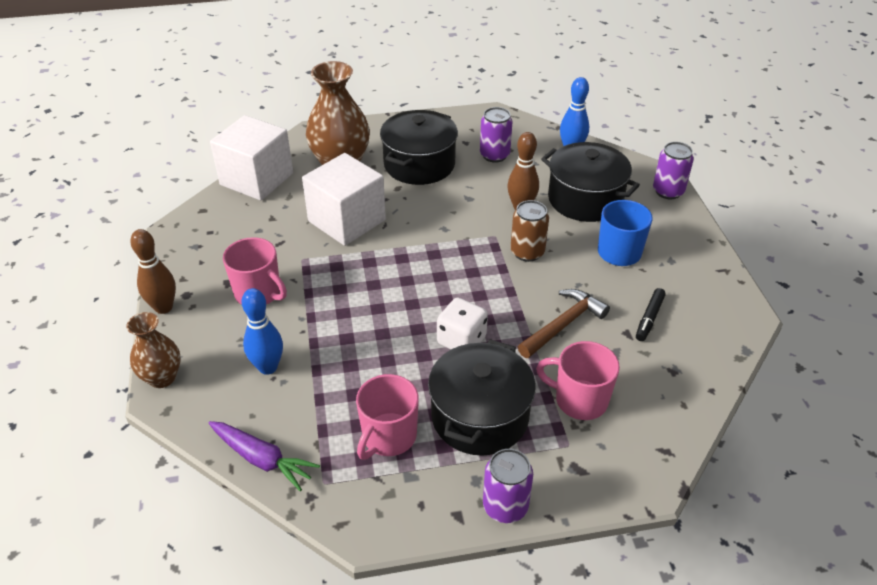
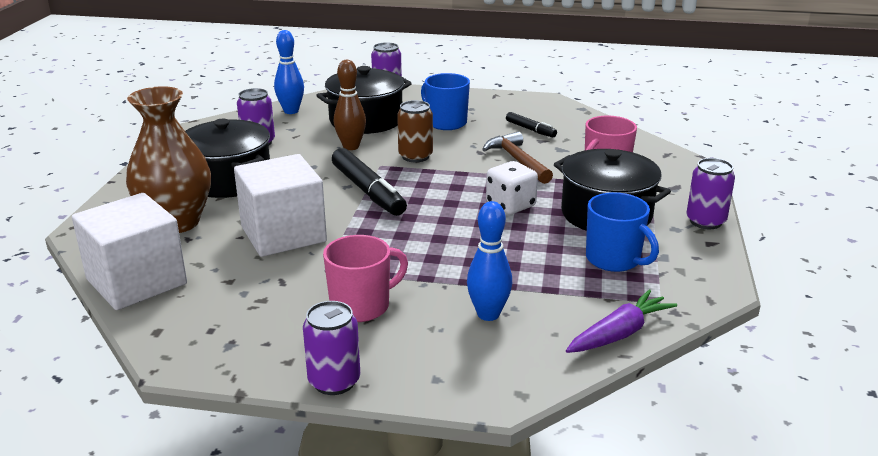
camera: 70 degrees left, 15 degrees down
(162, 378) = (465, 393): brown vase -> none
(163, 307) = (334, 381): brown bowling pin -> purple can
(388, 437) = (614, 260): pink mug -> blue mug
(441, 243) = (368, 191): none -> black marker

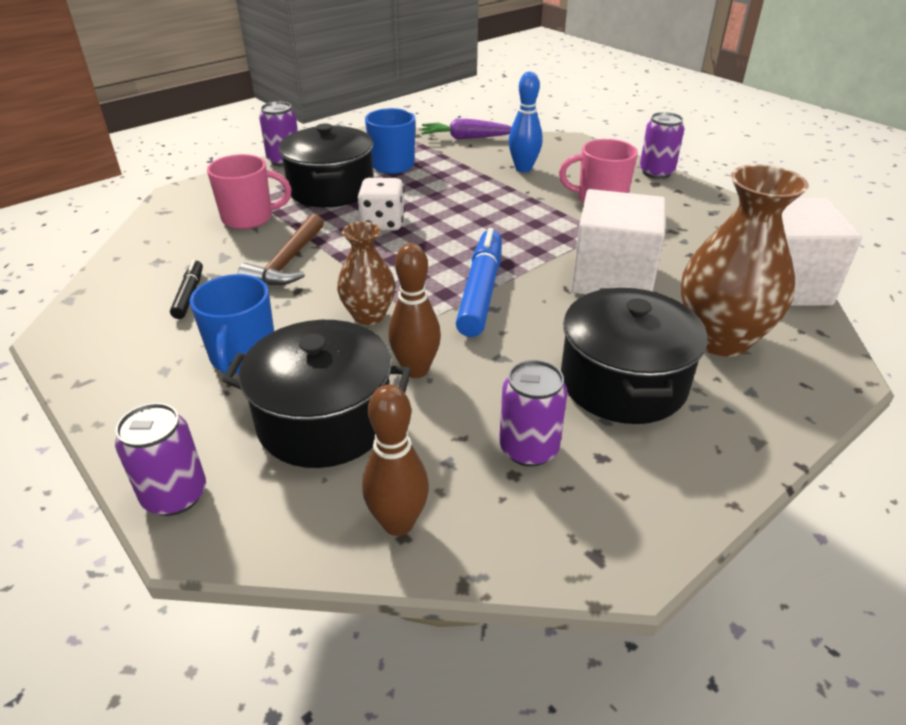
camera: 140 degrees left, 10 degrees up
(291, 111) = (398, 523): blue bowling pin -> brown bowling pin
(368, 191) = (480, 291): black marker -> blue marker
(415, 156) = (369, 315): brown can -> brown vase

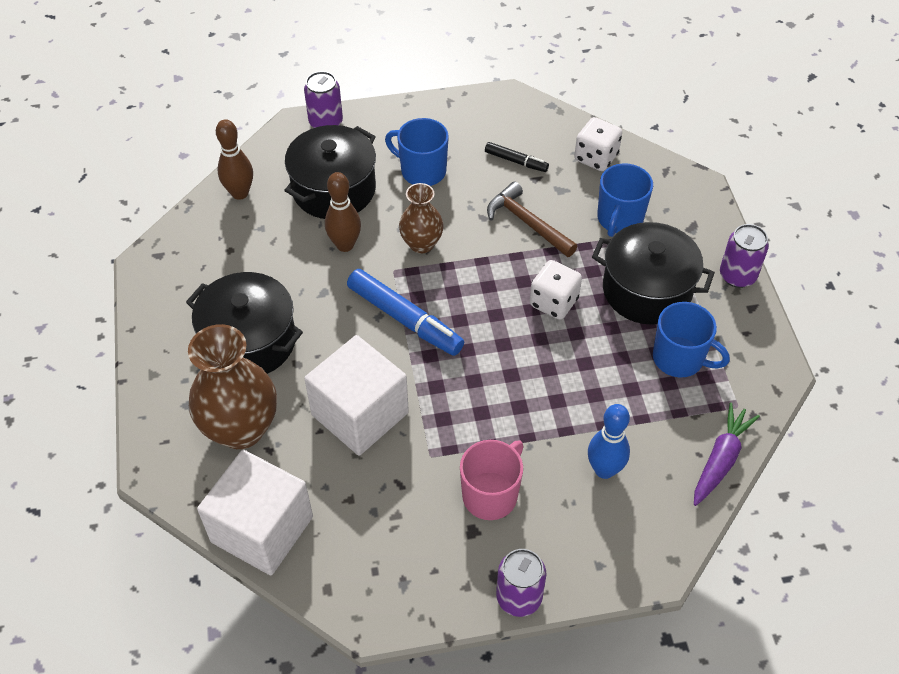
camera: 120 degrees right, 15 degrees up
(159, 249) = (596, 157): none -> white dice
(249, 218) = (619, 219): pink mug -> blue mug
(528, 449) = (240, 265): purple can -> none

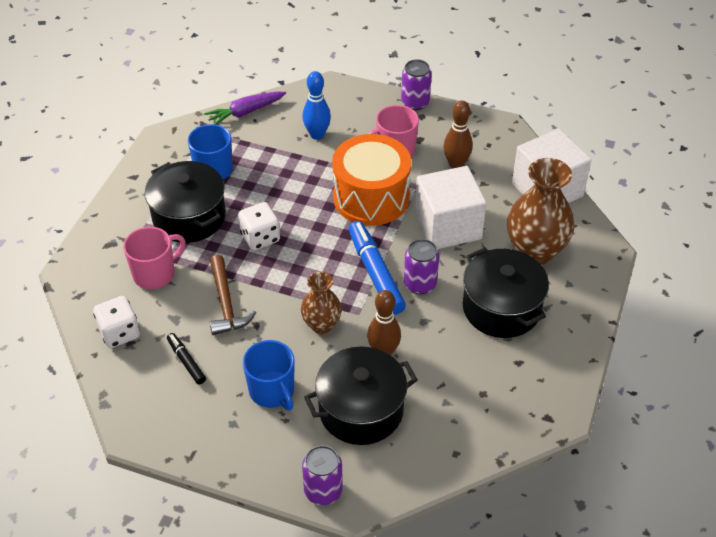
camera: 150 degrees left, 5 degrees down
(240, 193) = (447, 447): brown bowling pin -> brown bowling pin (456, 164)
(472, 410) = (371, 197): none -> orange drum
(619, 219) = (155, 273): blue mug -> pink mug
(737, 276) = (119, 198): purple can -> purple can (420, 284)

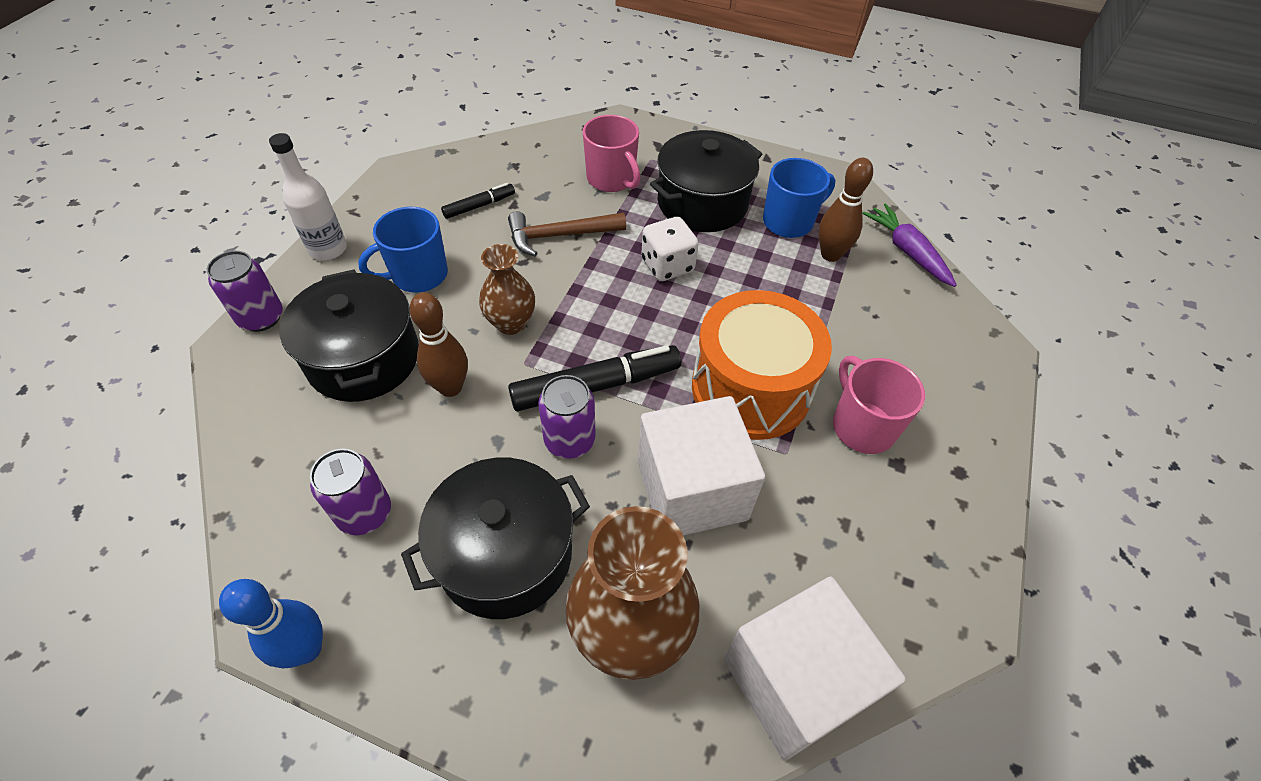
camera: 90 degrees right, 5 degrees up
(119, 333) = (529, 157): white dice -> none
(241, 463) = (328, 249): none -> white bottle
(317, 135) = (878, 328): blue bowling pin -> blue bowling pin (306, 649)
(375, 273) = (595, 386): blue marker -> black marker
(415, 103) = (993, 465): purple can -> purple can (365, 513)
(456, 164) = (844, 518): brown bowling pin -> brown bowling pin (830, 255)

